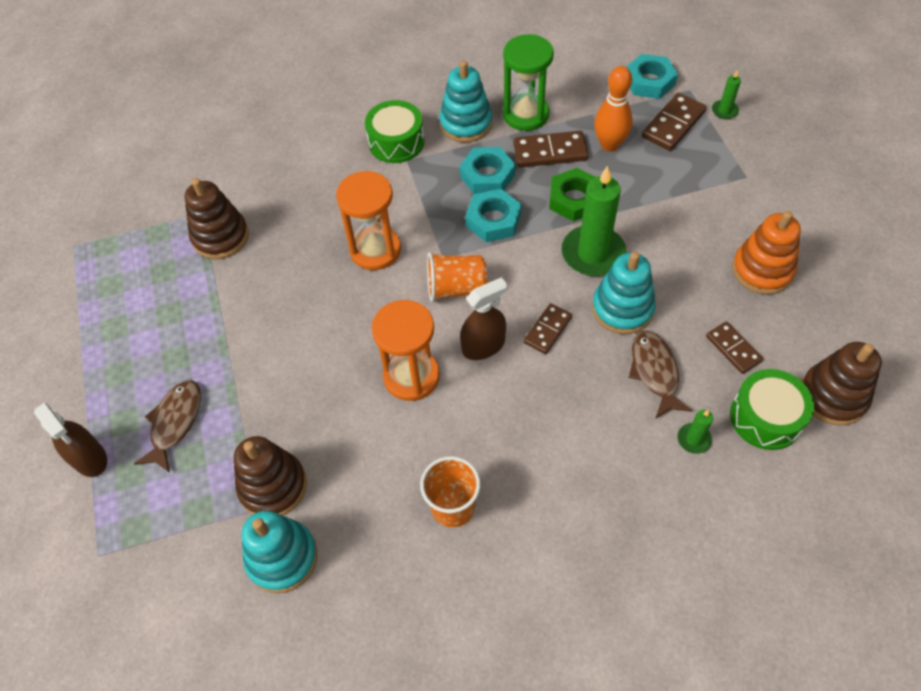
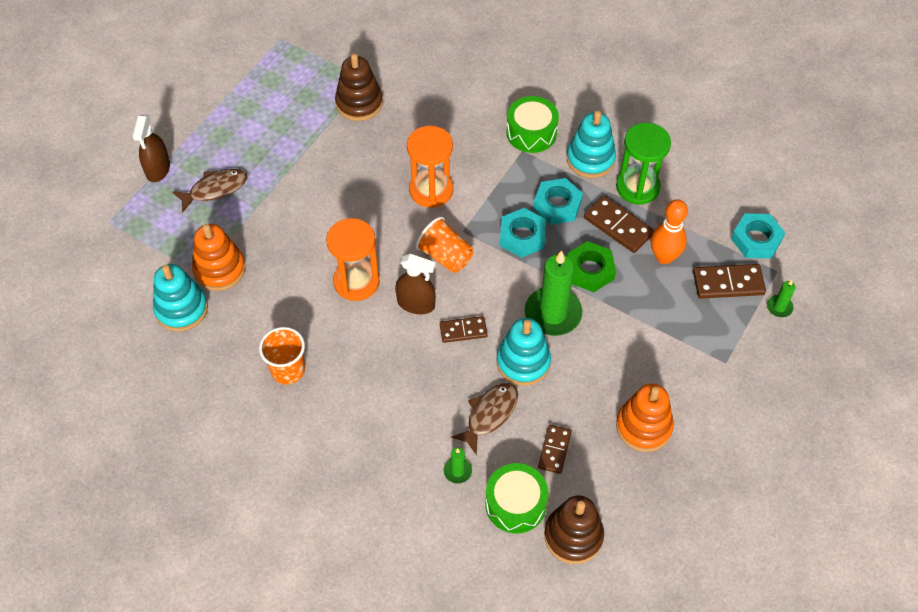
camera: 45 degrees right, 0 degrees up
(273, 486) = (219, 269): brown stacking toy -> orange stacking toy

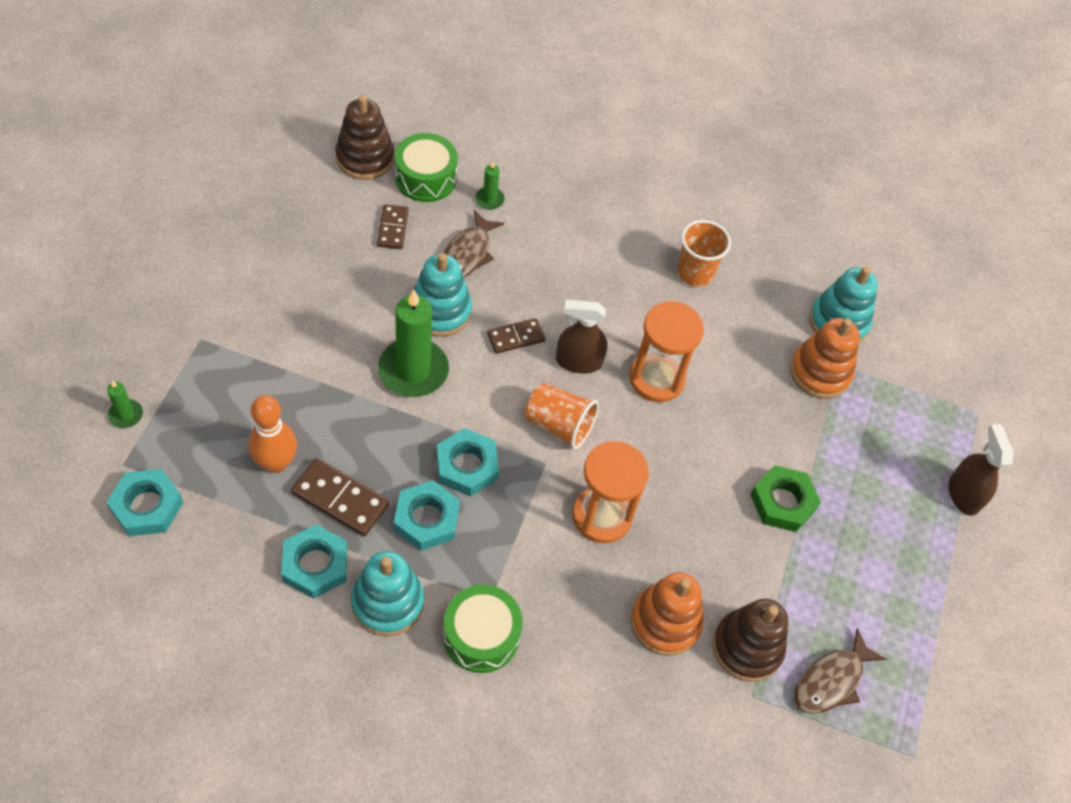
camera: 160 degrees right, 0 degrees up
(215, 189) = (878, 476): brown fish -> brown fish (831, 680)
(590, 270) = (373, 431): green nut -> green nut (782, 502)
(637, 187) = (315, 565): green hourglass -> turquoise nut
(643, 426) = (298, 261): orange stacking toy -> orange stacking toy (665, 622)
(728, 283) = (191, 438): brown domino -> none

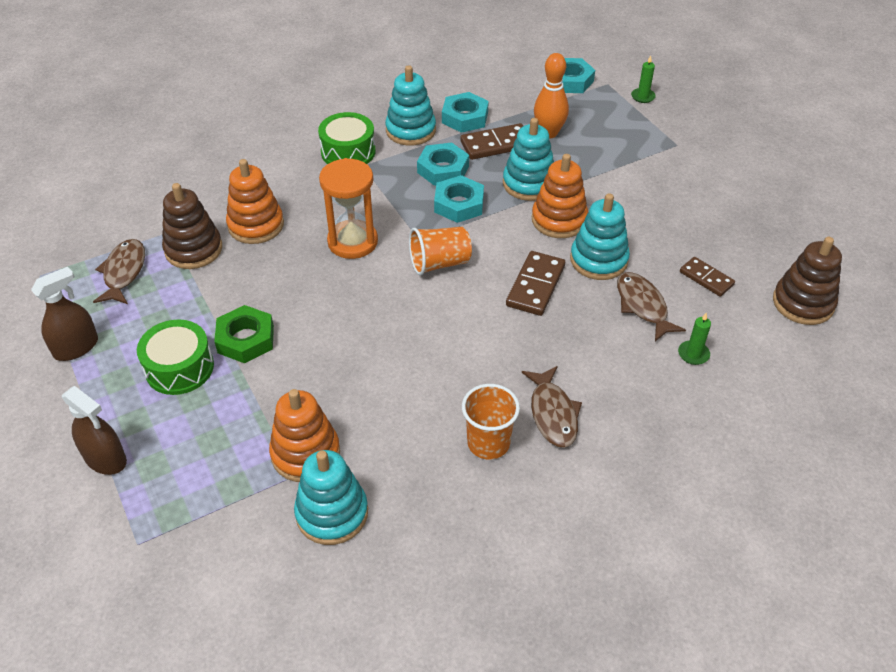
camera: 140 degrees right, 10 degrees down
(380, 427) = (529, 183): none -> turquoise stacking toy
(413, 370) = (559, 220): green candle -> orange stacking toy
(425, 178) = (751, 328): green drum -> green drum (179, 368)
(516, 337) = (535, 286): brown domino -> brown domino, size x1.52
(578, 361) = (479, 306): brown spray bottle -> brown spray bottle (76, 347)
(631, 251) = (553, 414): none -> brown fish
(656, 379) = (417, 341): orange hourglass -> none

